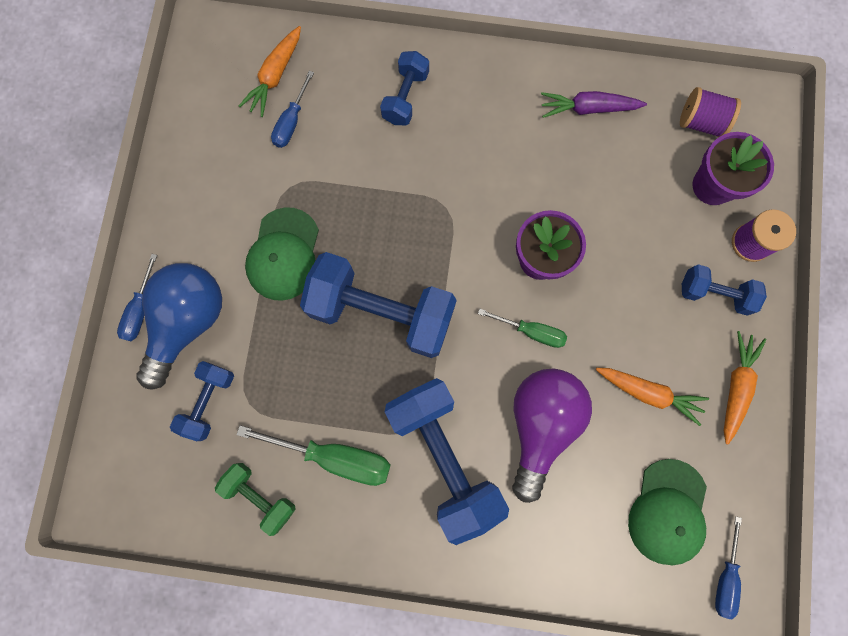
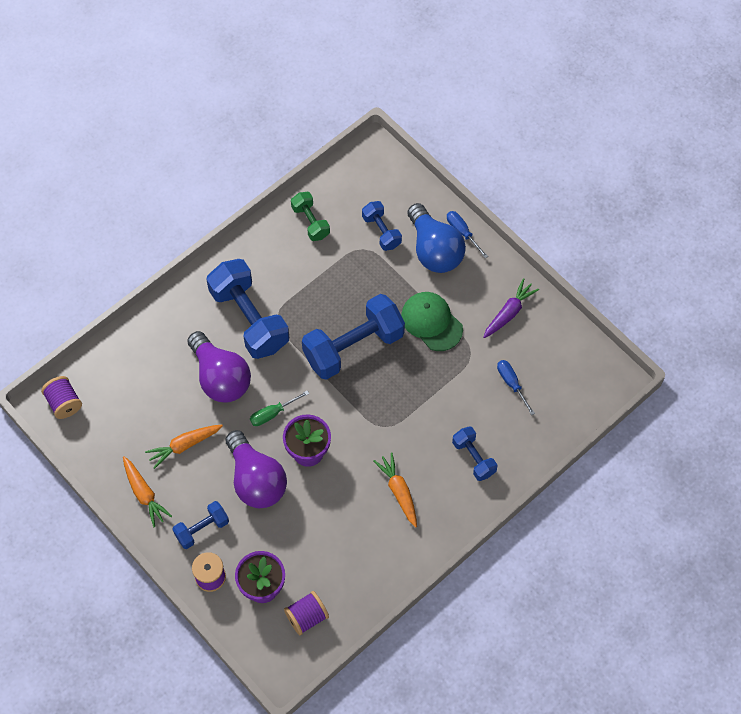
camera: 130 degrees right, 15 degrees down
(260, 496) = (310, 222): green dumbbell -> green dumbbell turned 75 degrees clockwise
(275, 76) = (550, 396): orange carrot -> orange carrot (399, 491)
(335, 456) = (298, 269): green screwdriver -> none
(444, 456) = (249, 319): blue dumbbell -> blue dumbbell turned 45 degrees clockwise
(588, 108) = (374, 557): purple carrot -> purple carrot (509, 312)
(616, 285) = (256, 480): none -> purple light bulb
(668, 511) = (119, 403): green cap -> none
(725, 577) = (64, 403): blue screwdriver -> purple spool

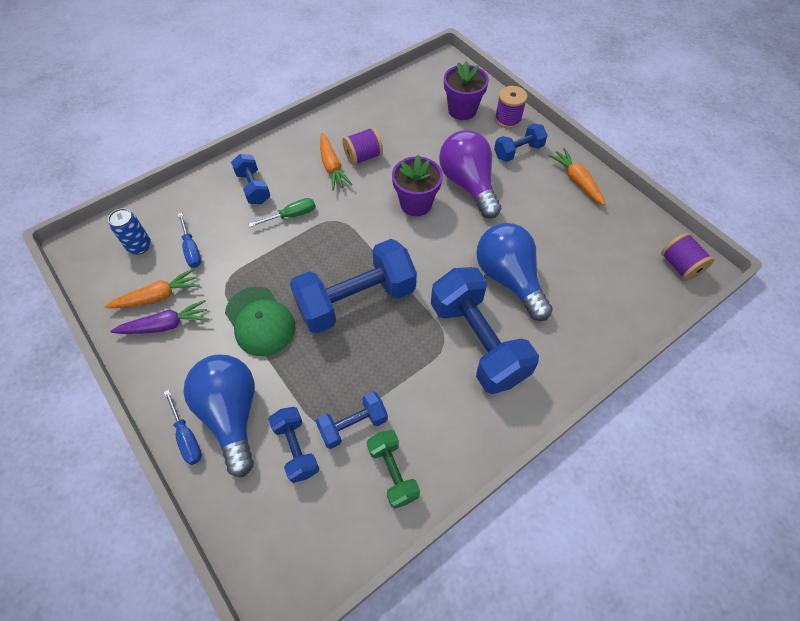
camera: 175 degrees left, 5 degrees down
(184, 445) = (542, 217): orange carrot -> orange carrot (158, 296)
(220, 377) = (509, 279): purple light bulb -> blue light bulb
(272, 414) = (451, 239): green screwdriver -> green screwdriver (291, 215)
(307, 617) = (425, 90): purple spool -> purple spool (363, 157)
(343, 250) = (353, 425): none -> blue dumbbell
(509, 312) = (165, 325): purple carrot -> purple carrot turned 150 degrees counterclockwise
(560, 383) = (139, 246): none -> blue can

